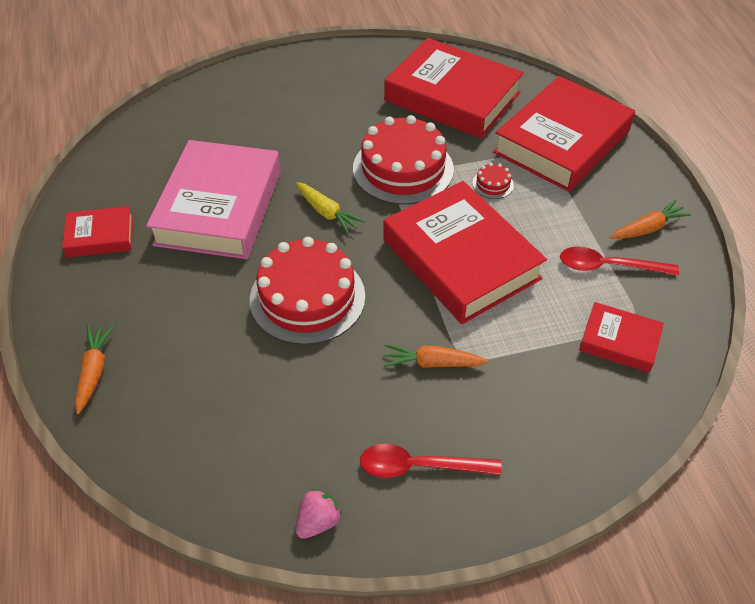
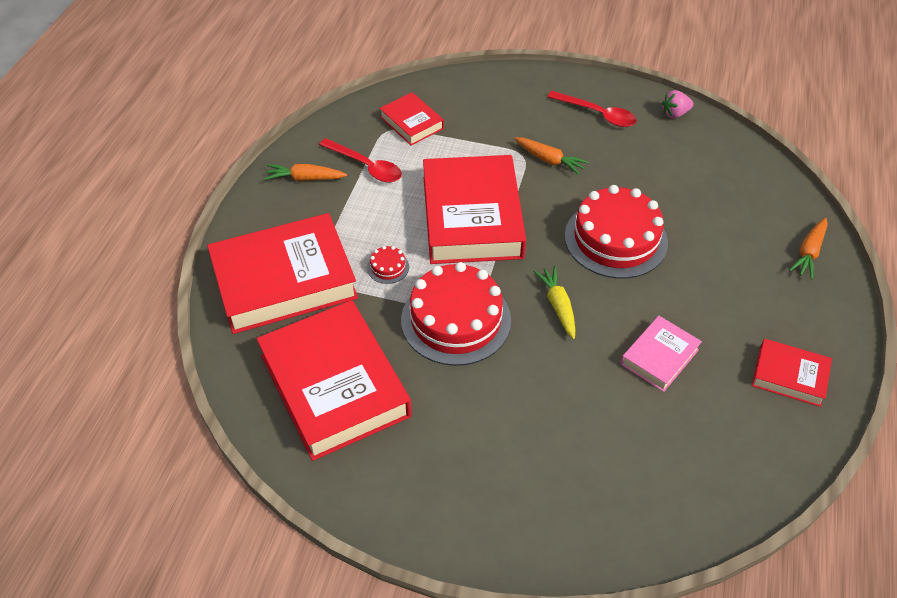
camera: 150 degrees left, 0 degrees up
(219, 207) = (659, 357): pink book -> pink book, size x0.49

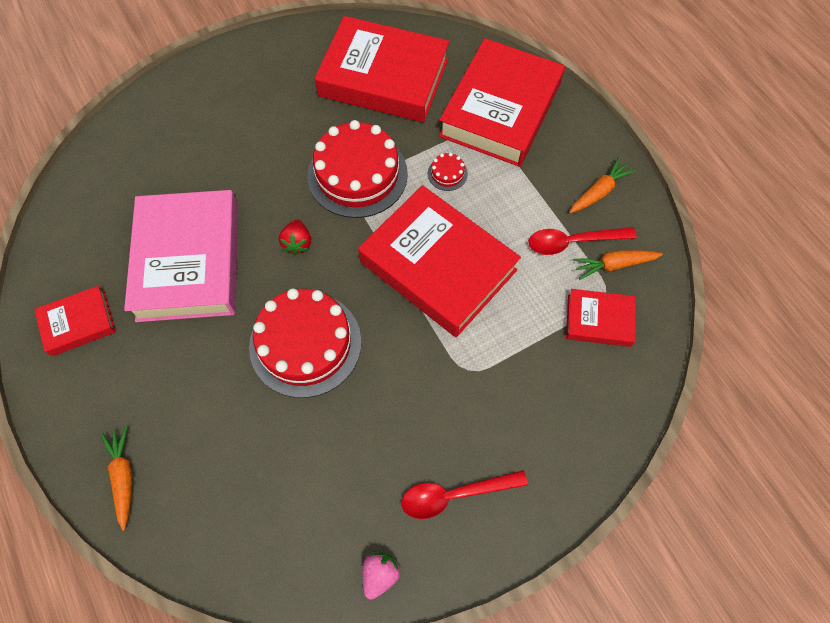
camera: 135 degrees right, 15 degrees up
(549, 160) = (439, 385): orange carrot -> orange carrot (614, 265)
(558, 305) = (297, 243): yellow carrot -> red strawberry
(659, 357) = (189, 261): pink book -> pink book, size x2.03

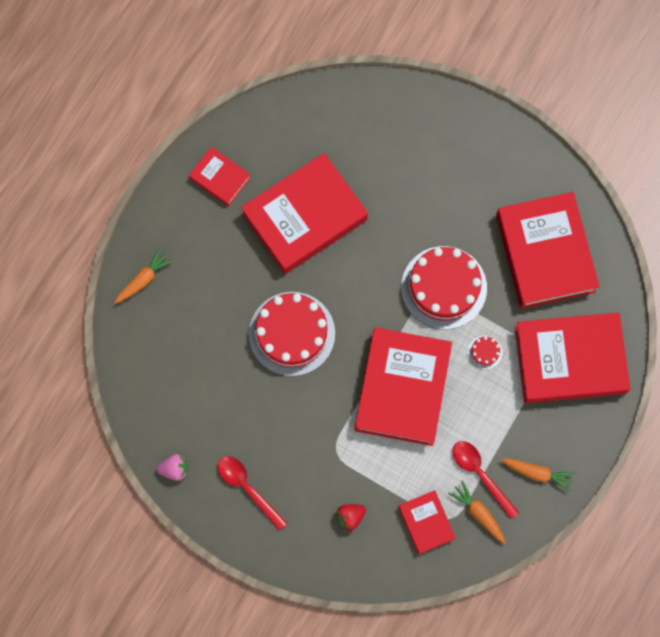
camera: 60 degrees right, 10 degrees up
(189, 261) = (305, 217): pink book -> red book
(297, 243) = (362, 280): red strawberry -> red strawberry (350, 517)

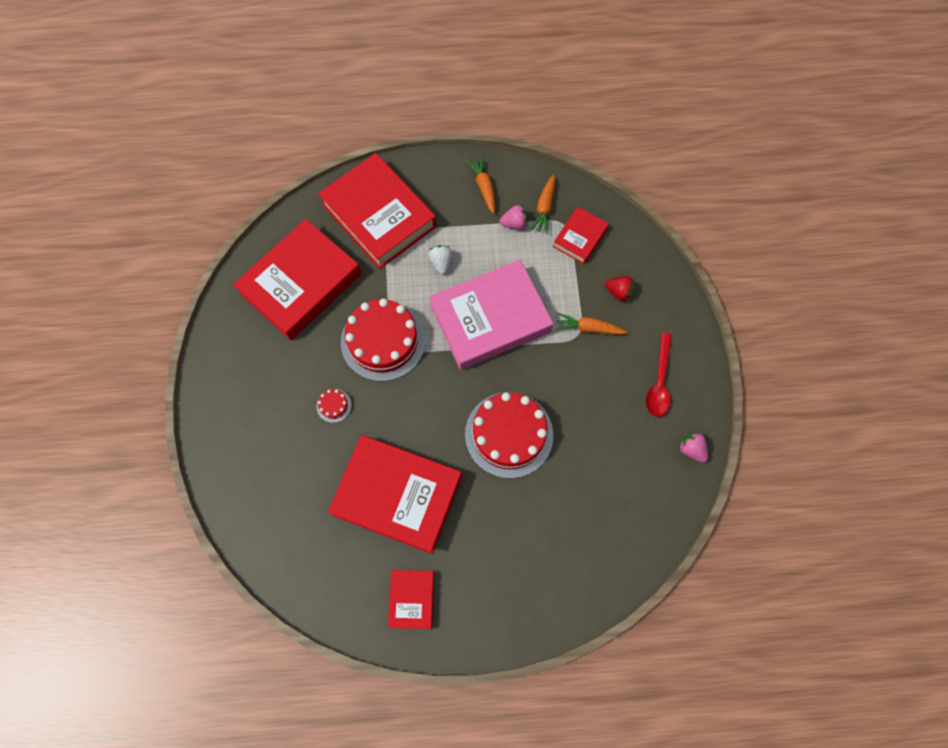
camera: 125 degrees left, 5 degrees down
(143, 279) = (555, 599): orange carrot -> orange carrot (588, 328)
(402, 388) = (490, 319): red book -> pink book
(480, 474) = (514, 223): red spoon -> pink strawberry
(485, 352) = (416, 278): red cake -> red cake (334, 405)
(485, 383) = (441, 263): none -> white strawberry

